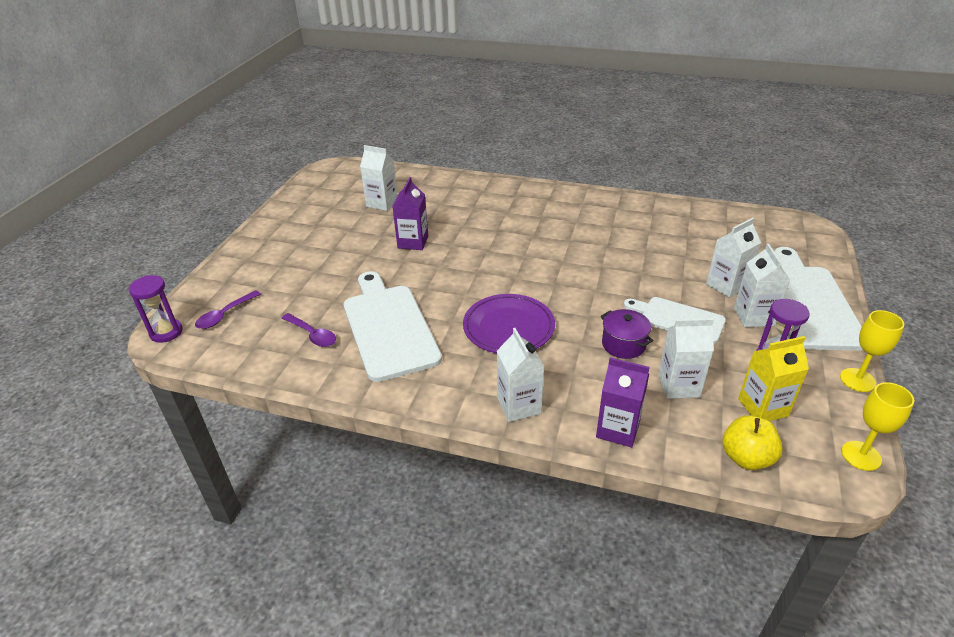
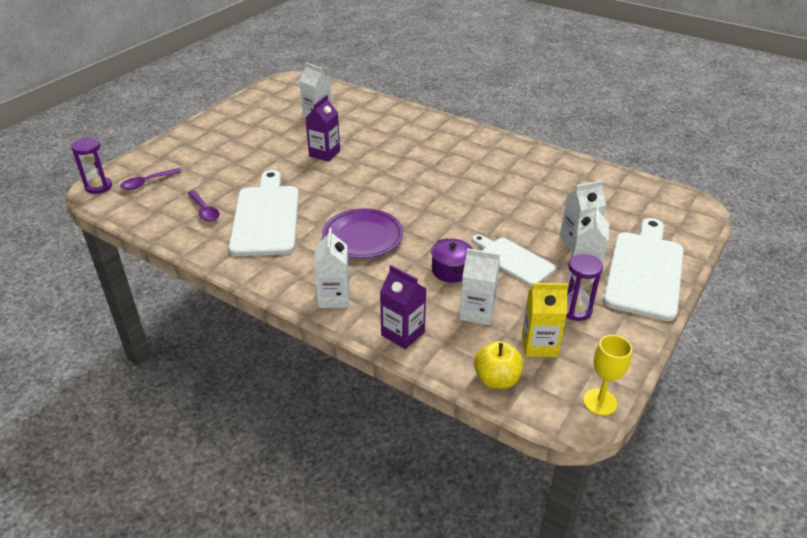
camera: 15 degrees right, 0 degrees up
(857, 380) = (643, 343): yellow goblet -> none

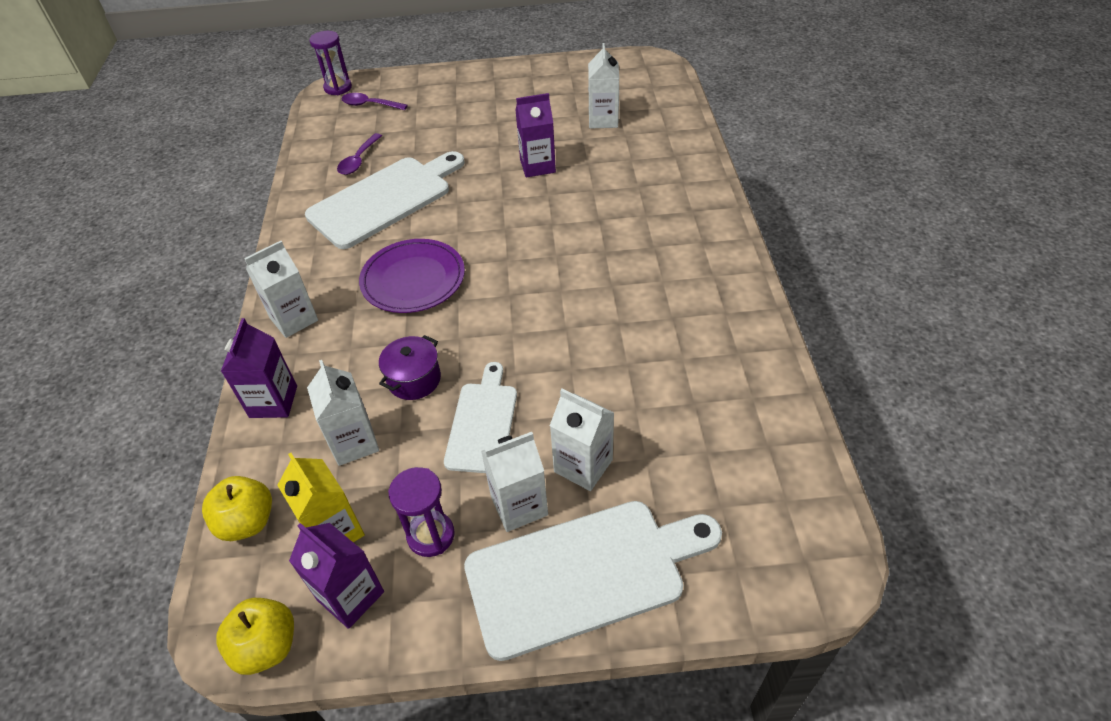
camera: 55 degrees right, 10 degrees up
(591, 355) = (350, 596): none -> purple carton
(599, 402) = (267, 646): yellow goblet -> yellow apple

